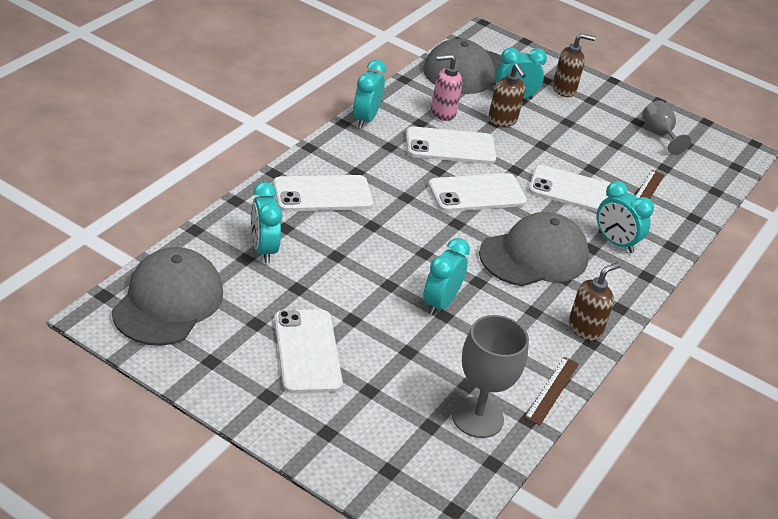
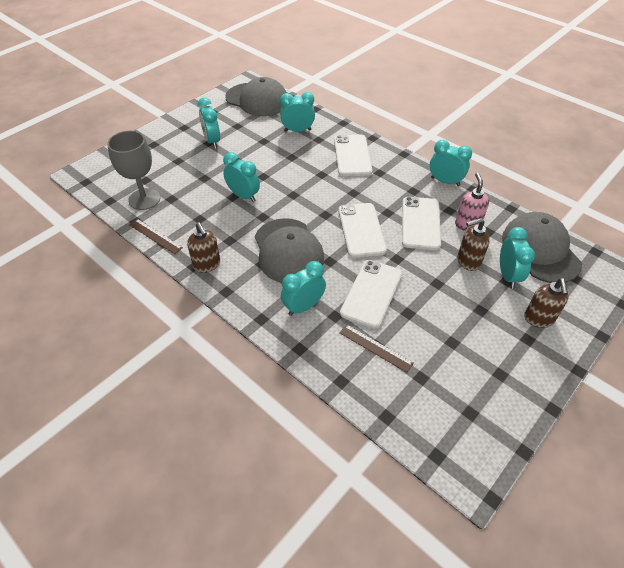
camera: 105 degrees right, 10 degrees up
(307, 351) = (212, 141): white phone -> turquoise clock
(659, 134) = (481, 389): grey goblet -> none

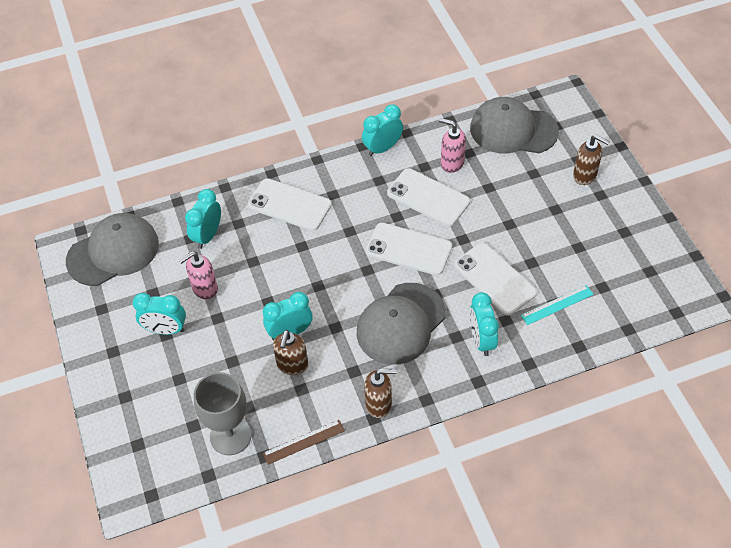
camera: 60 degrees left, 5 degrees up
(254, 145) = (204, 289): none -> pink soap dispenser
(288, 251) = (401, 324): grey cap -> grey cap turned 120 degrees clockwise
(375, 347) = (557, 305): brown ruler -> turquoise ruler
(468, 261) = (497, 188): brown soap dispenser -> brown soap dispenser (292, 365)
(508, 276) = (529, 169): turquoise clock -> none

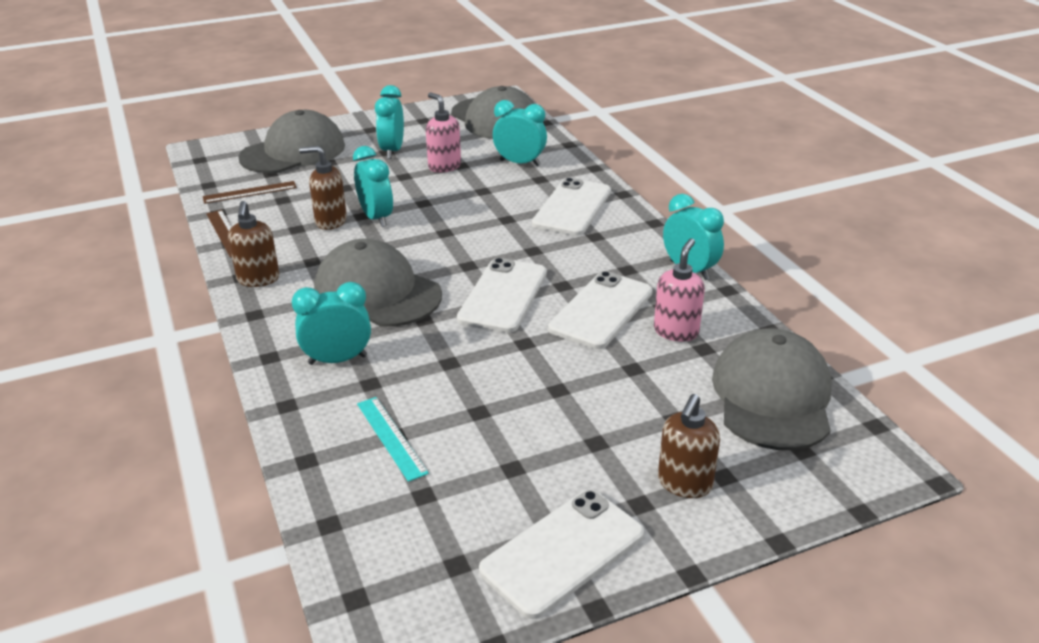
camera: 85 degrees right, 20 degrees down
(151, 412) = (293, 152): none -> grey cap
(230, 436) = (250, 192): grey goblet -> brown ruler
(494, 279) = (447, 373): white phone -> white phone (563, 552)

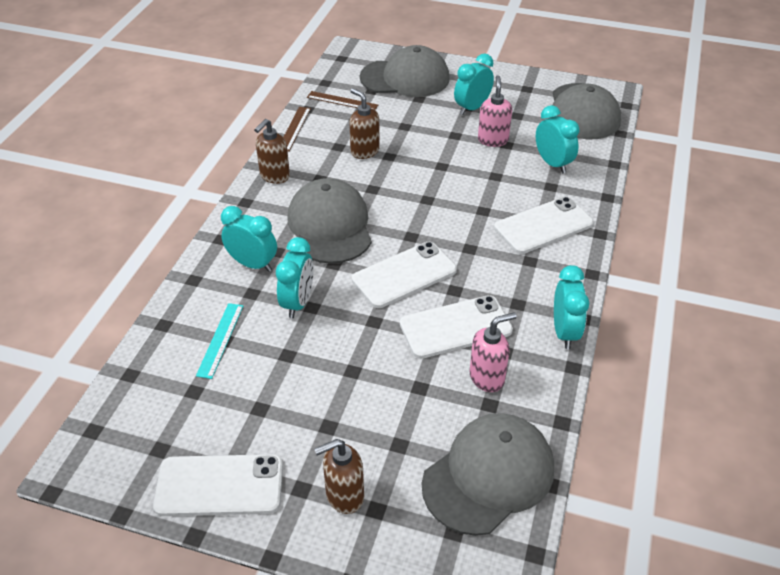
camera: 40 degrees right, 10 degrees up
(376, 218) = (396, 163): turquoise clock -> turquoise clock (298, 303)

